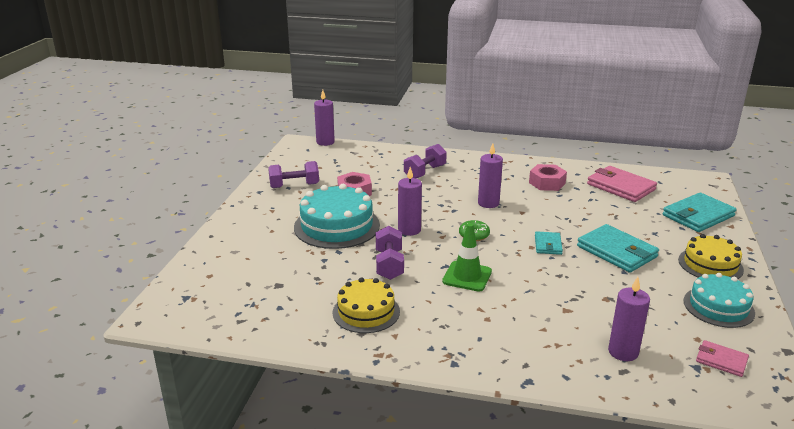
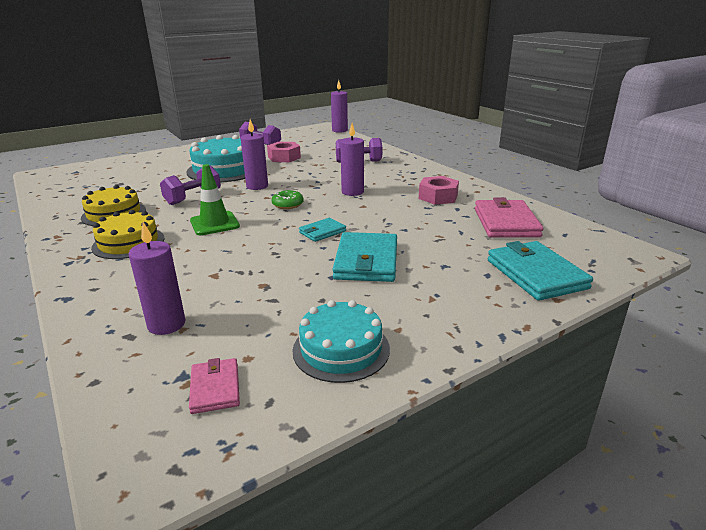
camera: 45 degrees right, 0 degrees up
(698, 215) = (536, 274): turquoise wallet -> turquoise wallet turned 60 degrees clockwise
(710, 264) = (433, 315): yellow cake -> yellow cake (128, 243)

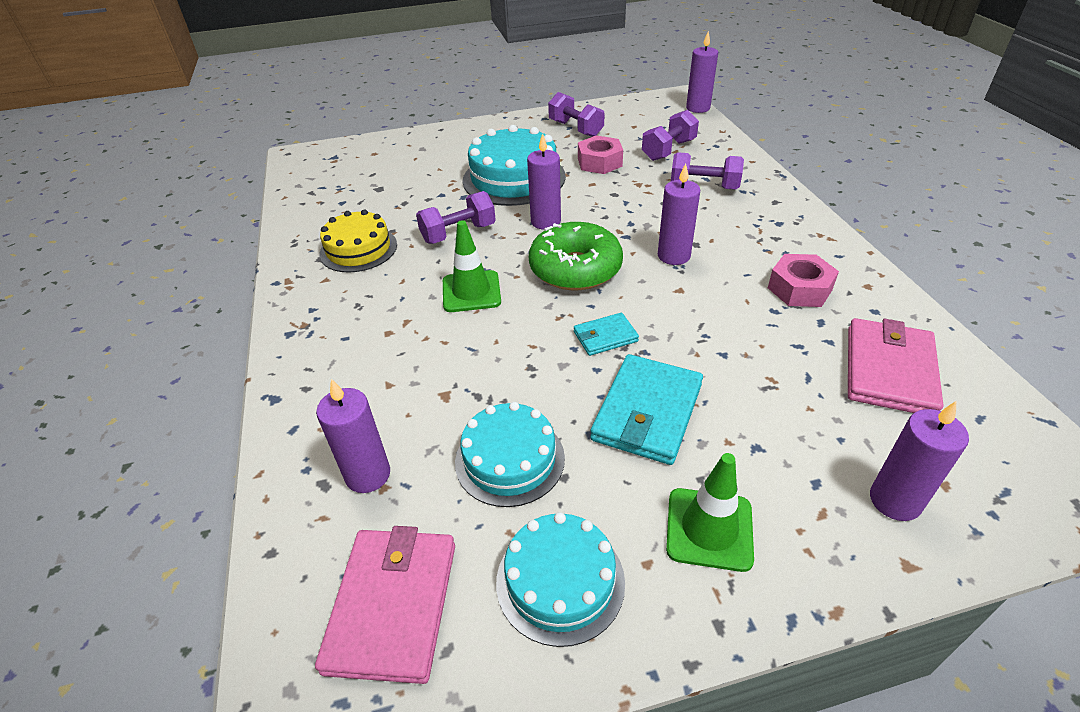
camera: 20 degrees right, 15 degrees up
(128, 243) = (362, 310): yellow cake -> none
(215, 388) = (393, 605): pink wallet -> pink wallet, size x1.85
(278, 298) = (510, 459): none -> turquoise cake
(288, 205) = (575, 269): green donut -> green donut, size x2.10
(328, 149) = (668, 150): none -> purple dumbbell
(431, 306) = (709, 529): none -> green traffic cone
(536, 274) = (895, 500): turquoise wallet -> purple candle

